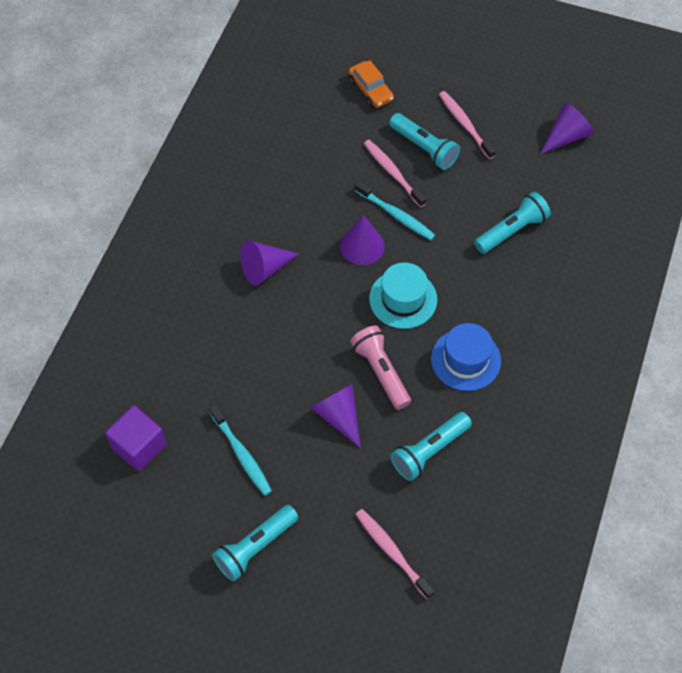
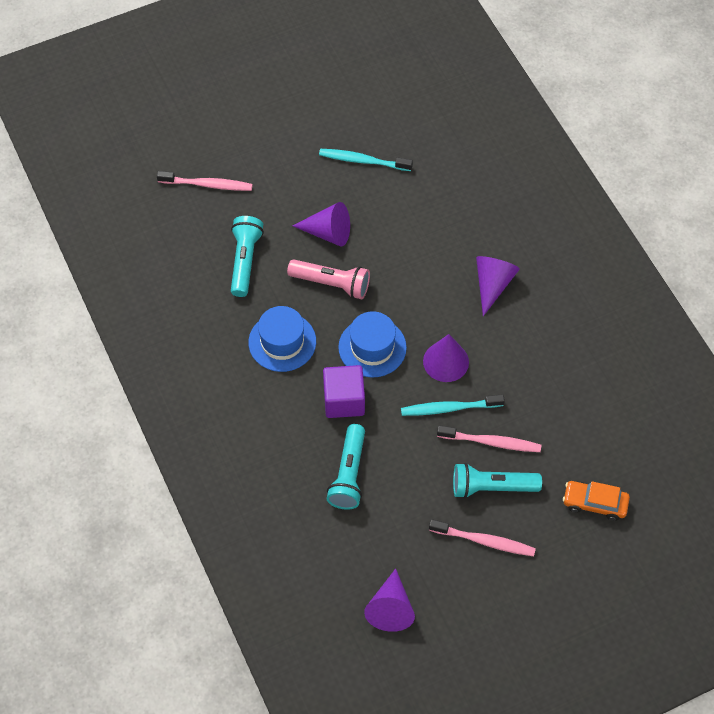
camera: 135 degrees right, 0 degrees up
(139, 446) = (430, 114): purple cube -> purple cube (344, 400)
(255, 547) = (293, 121): turquoise flashlight -> none
(403, 299) = (372, 347): turquoise hat -> blue hat

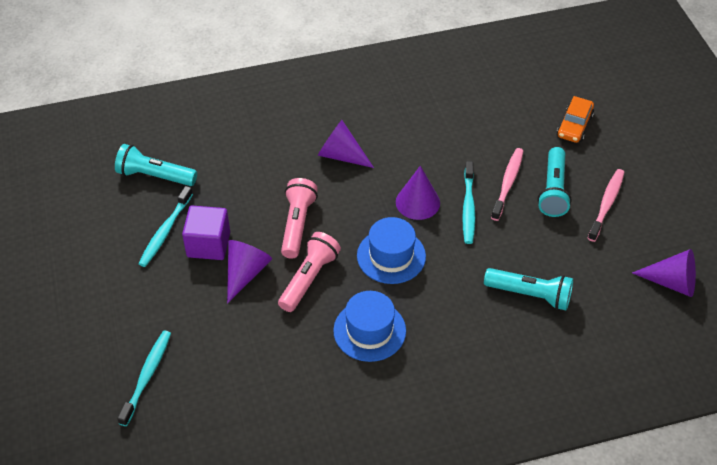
camera: 80 degrees left, 10 degrees down
(207, 184) = (147, 376): pink toothbrush -> turquoise toothbrush
(245, 261) = (260, 352): turquoise flashlight -> turquoise flashlight (155, 176)
(344, 400) = (447, 287): purple cube -> purple cube (208, 244)
(393, 263) = (297, 225): none -> pink flashlight

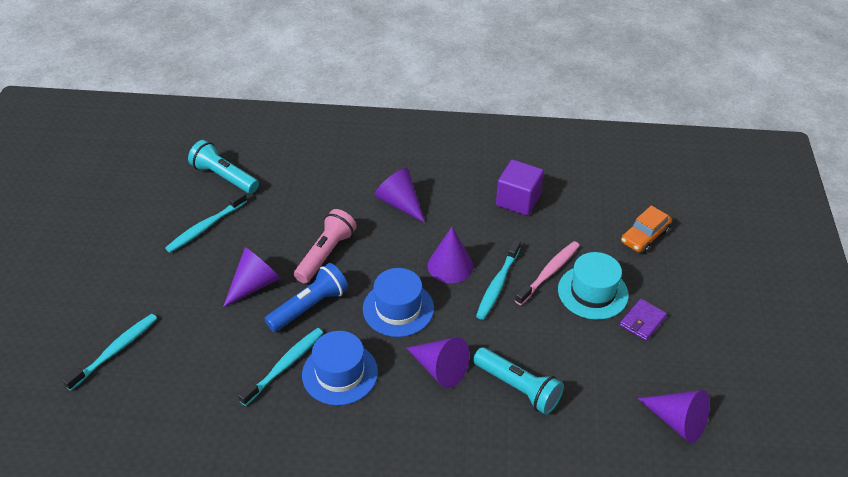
camera: 20 degrees right, 5 degrees down
(208, 244) = (236, 249): purple cube -> purple cube (518, 200)
(309, 279) = (309, 307): pink flashlight -> blue flashlight
(316, 339) = (284, 365): none -> turquoise toothbrush
(456, 299) = (440, 369): none -> purple cone
(553, 190) = (592, 292): turquoise flashlight -> turquoise hat
(606, 204) = (642, 321): pink toothbrush -> purple wallet

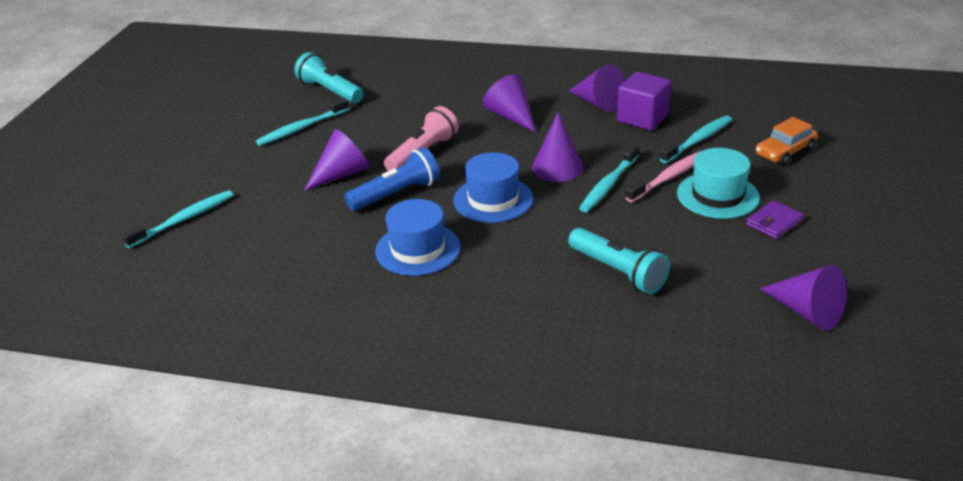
camera: 10 degrees right, 10 degrees down
(284, 365) = (359, 240): turquoise toothbrush -> turquoise toothbrush (698, 140)
(440, 369) = (531, 251): purple cone -> purple cone (598, 103)

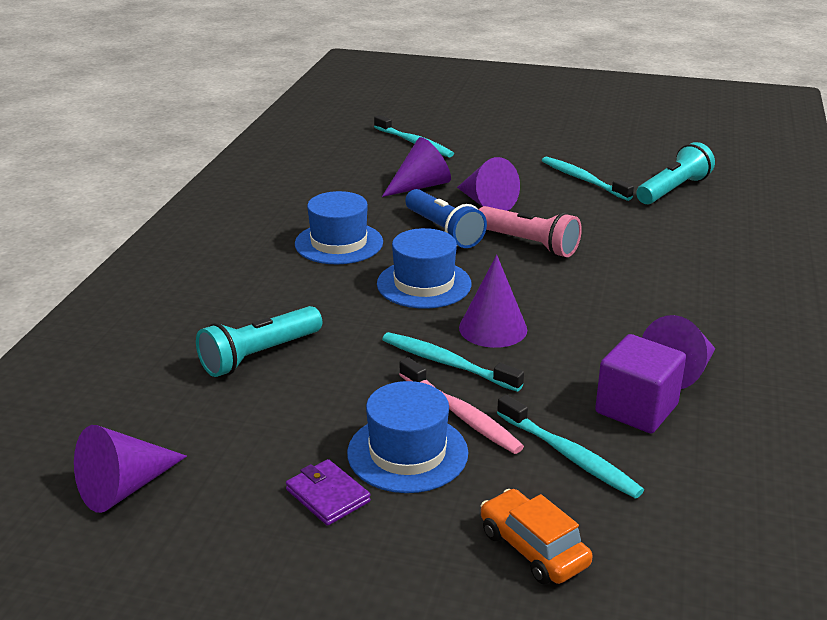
camera: 90 degrees right, 5 degrees down
(511, 116) = (627, 301): purple cone -> purple cone (420, 186)
(717, 195) = (407, 453): turquoise hat -> blue hat

